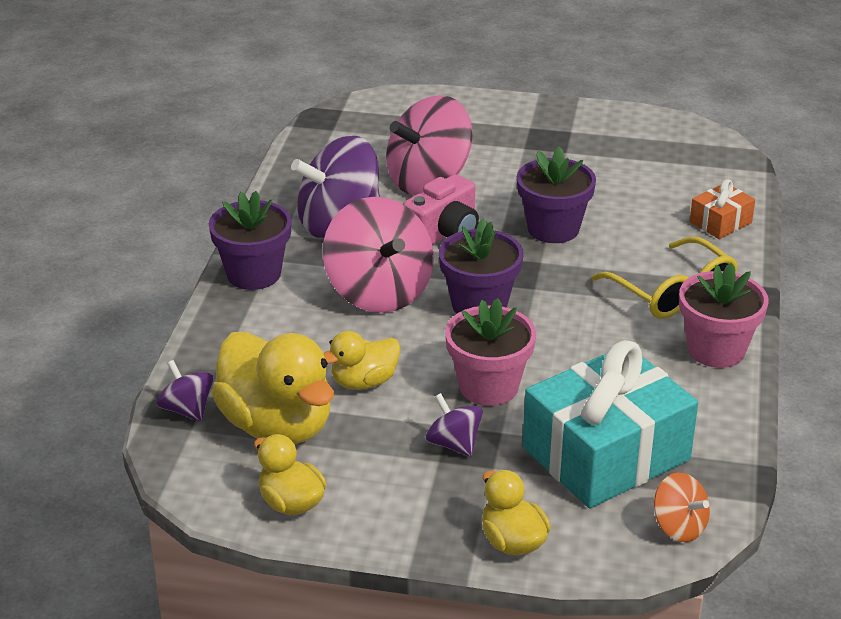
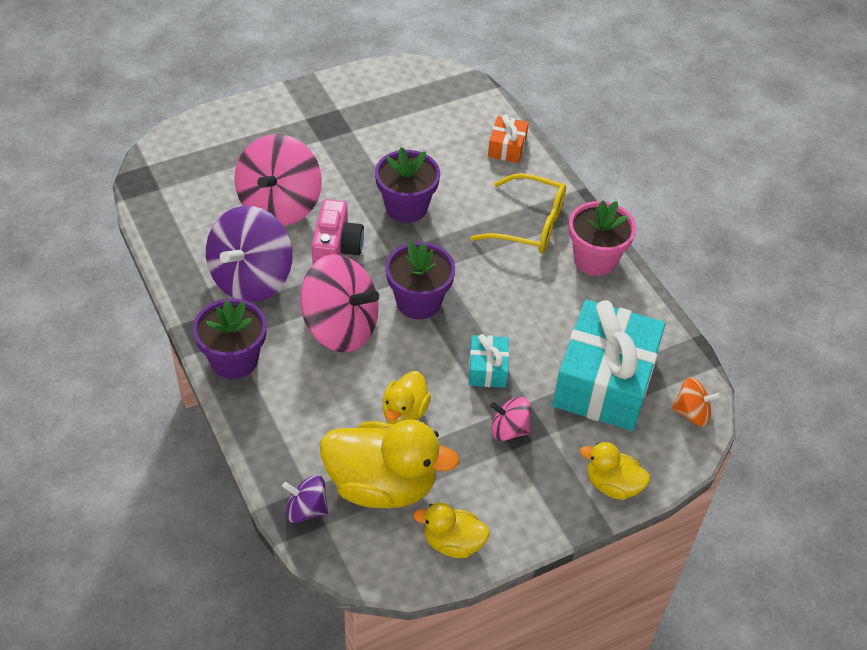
camera: 40 degrees left, 15 degrees up
(453, 444) = (509, 430): purple spinning top -> pink spinning top
(488, 386) = (487, 369): pink flower pot -> turquoise gift

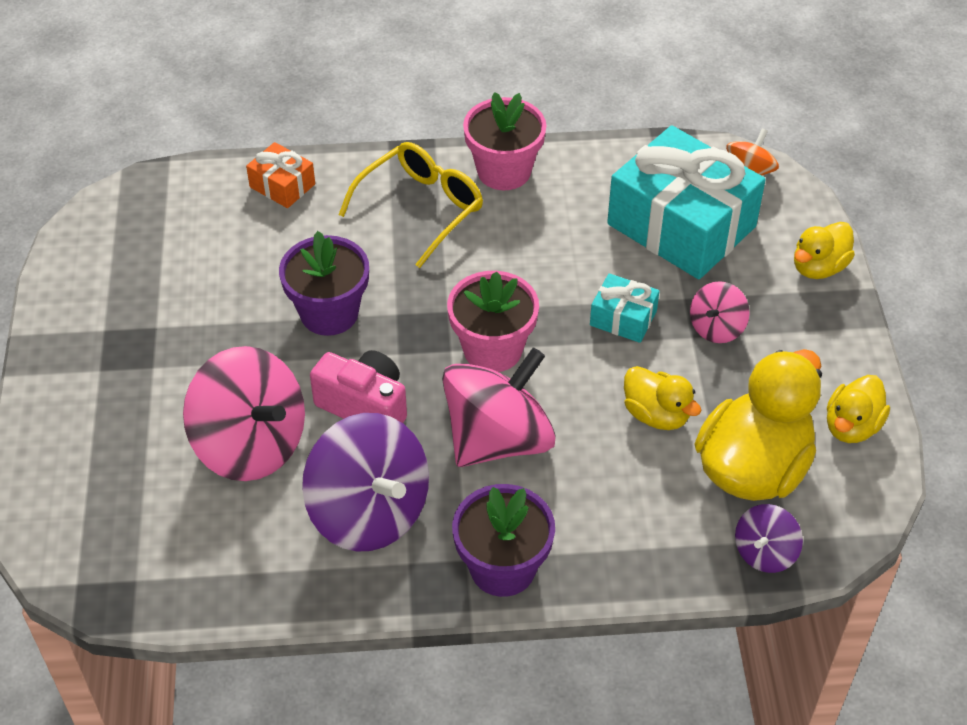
camera: 65 degrees left, 0 degrees up
(418, 302) = (492, 349): purple flower pot -> pink flower pot

